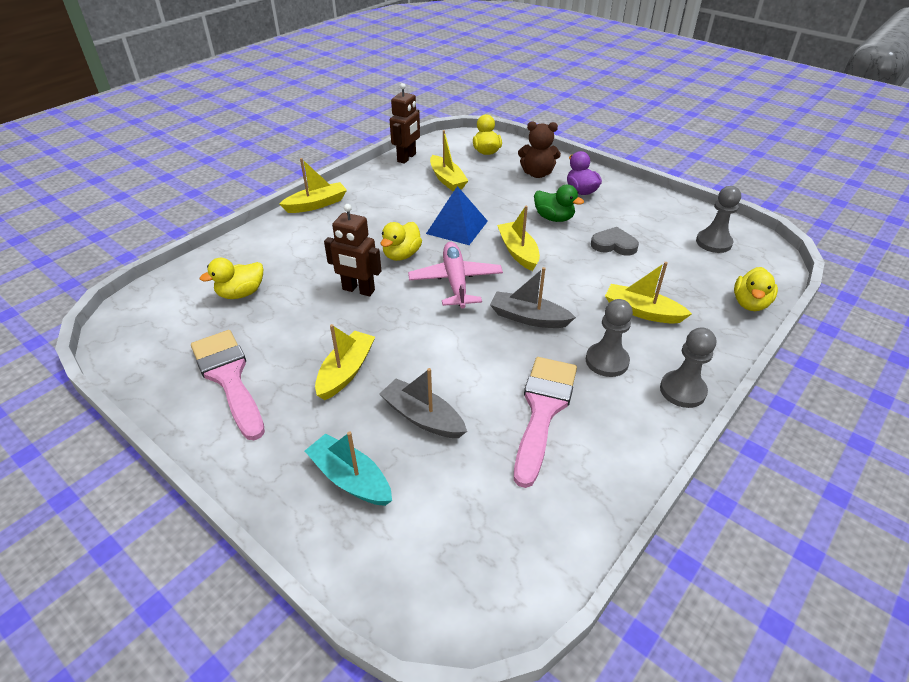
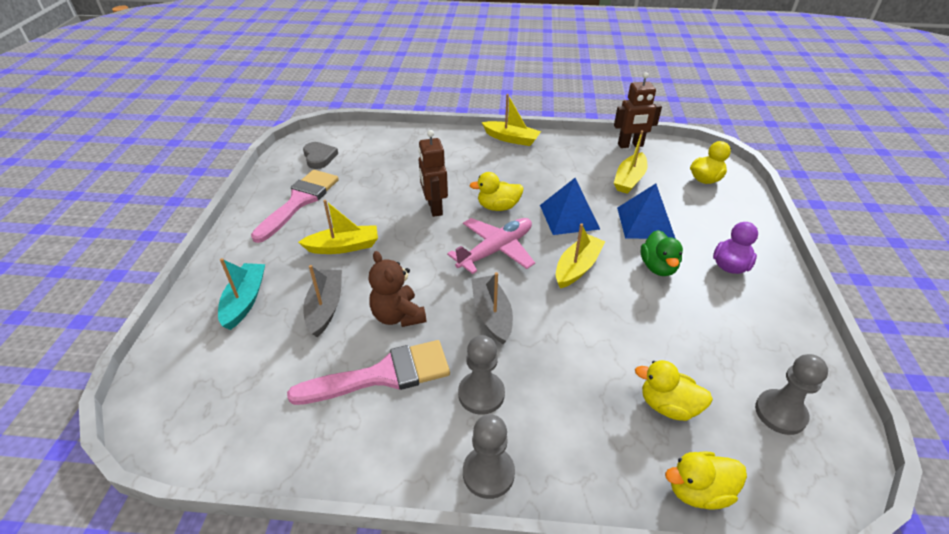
camera: 55 degrees right, 0 degrees up
(241, 293) = (381, 162): yellow duck -> yellow duck (668, 406)
(503, 199) = (645, 222): none -> blue pyramid
(537, 174) = (717, 225): brown teddy bear -> brown teddy bear (398, 316)
(614, 245) = (668, 327): grey heart -> grey heart (319, 157)
(642, 312) = (581, 393): yellow boat -> none

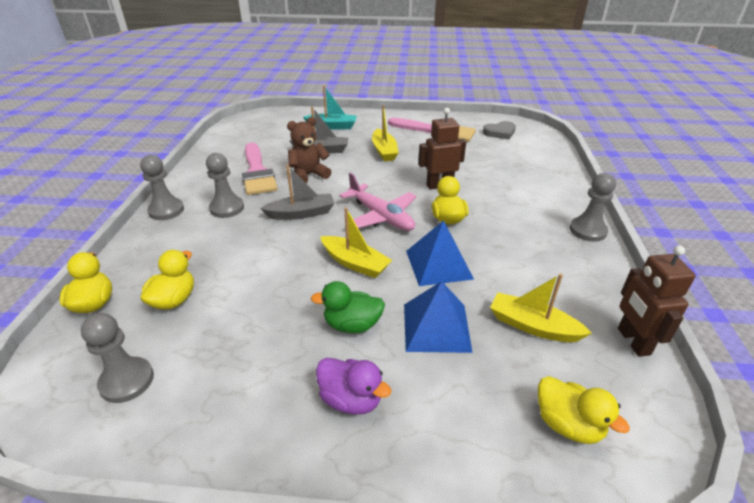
camera: 90 degrees right, 5 degrees down
(511, 139) = (587, 230): yellow boat -> grey pawn

